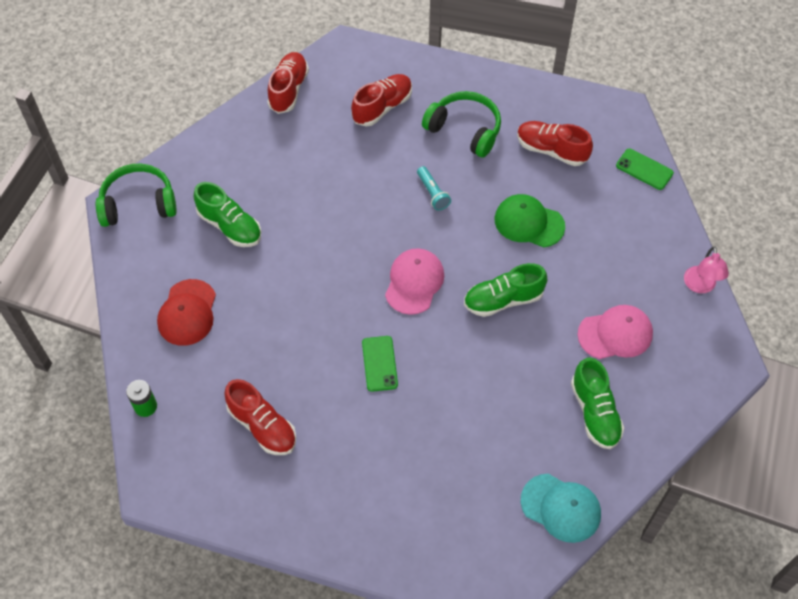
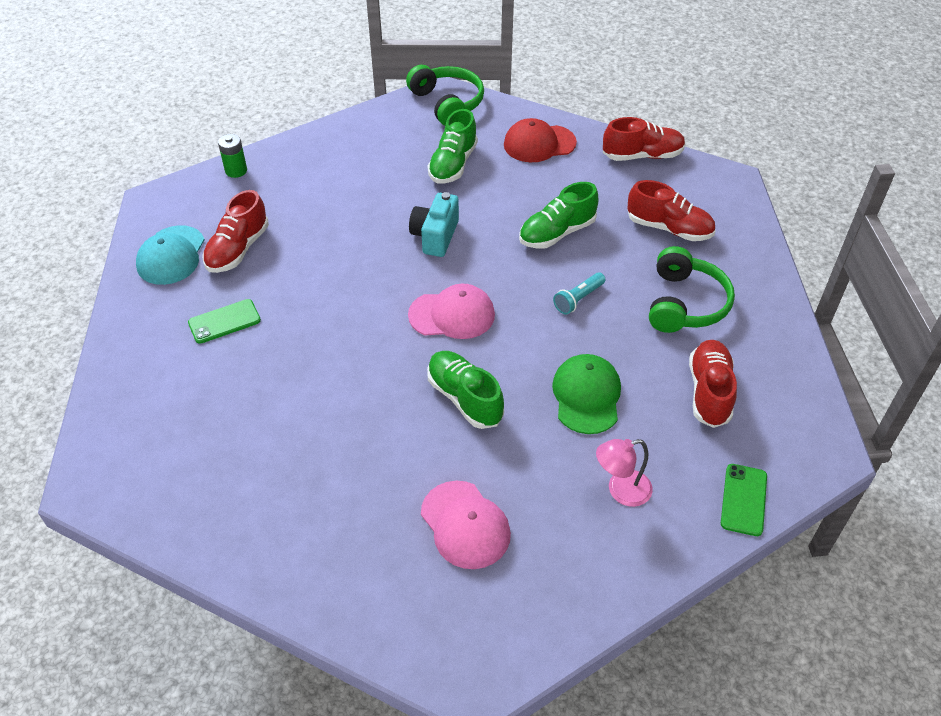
camera: 70 degrees right, 10 degrees down
(187, 313) = (343, 166): red cap -> red cap (539, 144)
(317, 267) = (435, 236): none -> turquoise camera
(379, 363) = (338, 314): green phone -> green phone (224, 321)
(561, 508) = (203, 523): turquoise cap -> turquoise cap (171, 255)
(594, 412) = (343, 528): green shoe -> green shoe (557, 233)
(700, 286) = (586, 611): pink lamp -> pink lamp (621, 490)

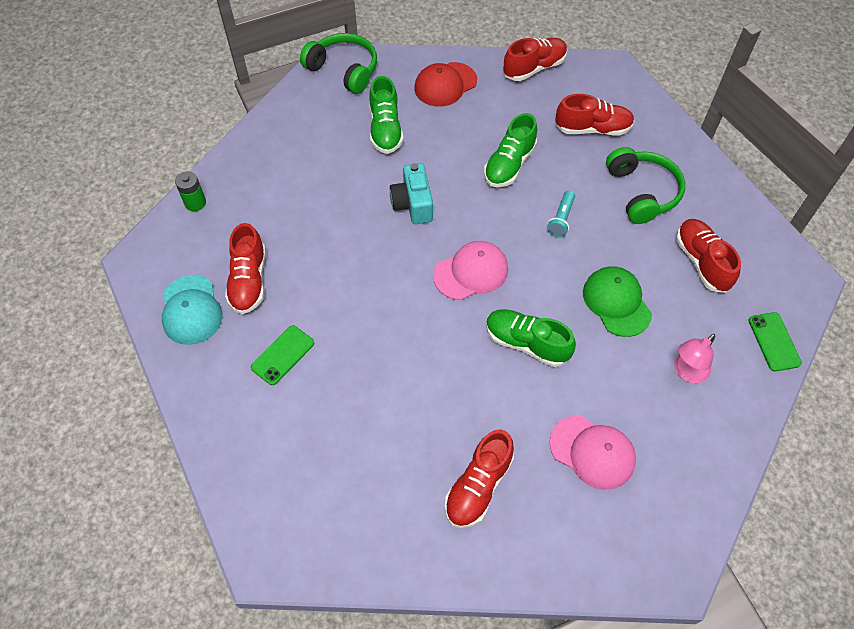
camera: 25 degrees left, 10 degrees up
(327, 508) = (478, 486): none -> red shoe

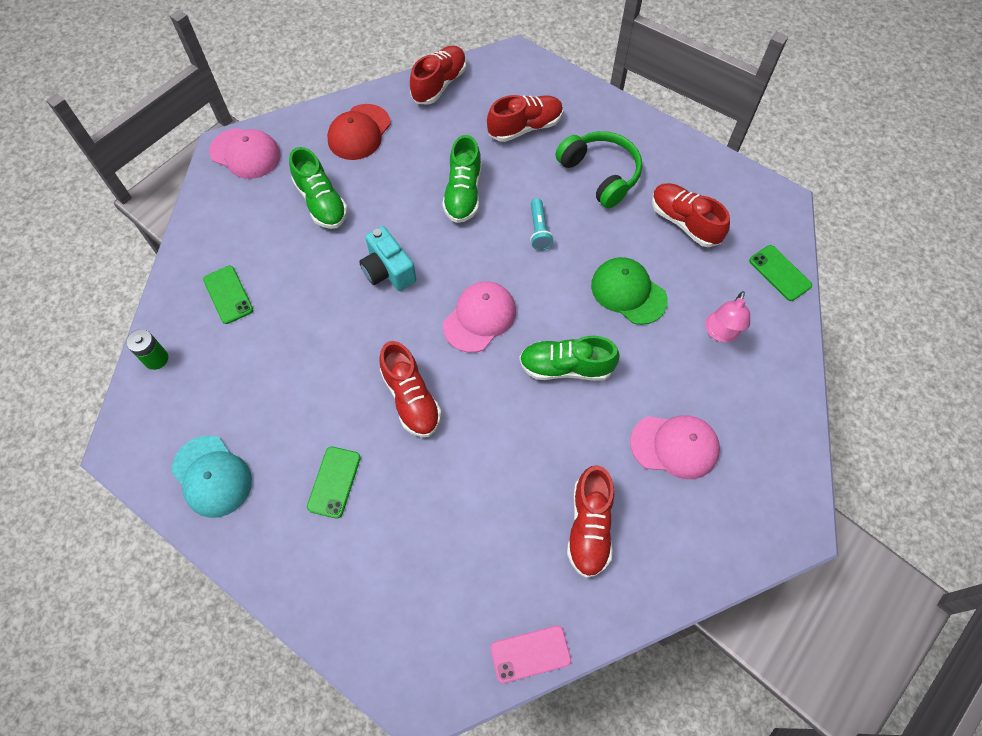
camera: 25 degrees left, 5 degrees up
(249, 281) = (258, 419): red shoe -> red shoe (411, 398)
(274, 175) = (228, 295): none -> green phone
(344, 70) = (245, 153): green headphones -> pink cap
(372, 568) = (530, 654): none -> pink phone

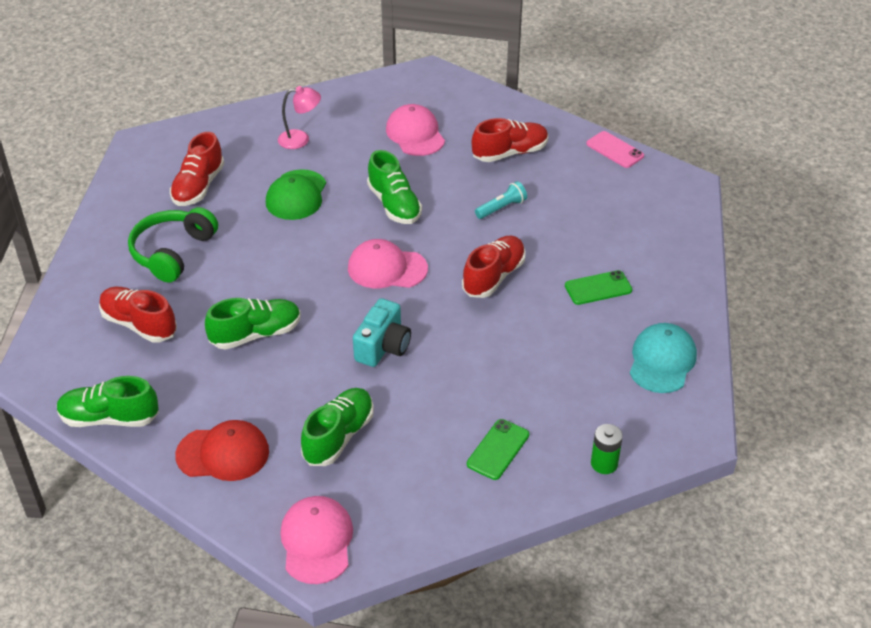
camera: 120 degrees left, 20 degrees down
(439, 84) = (110, 418): red shoe -> green shoe
(539, 230) = (266, 268): turquoise flashlight -> turquoise flashlight (501, 208)
(780, 273) = (219, 125): green phone -> none

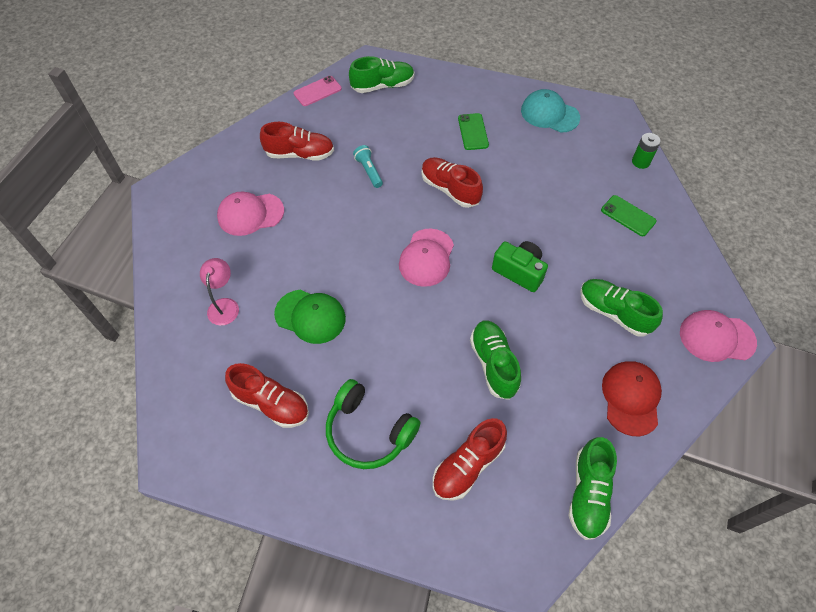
camera: 80 degrees left, 15 degrees up
(383, 347) = (519, 271): turquoise camera -> green camera
(394, 205) = (345, 242): green shoe -> green shoe (382, 86)
(510, 153) = (300, 154): red shoe -> red shoe turned 105 degrees clockwise

